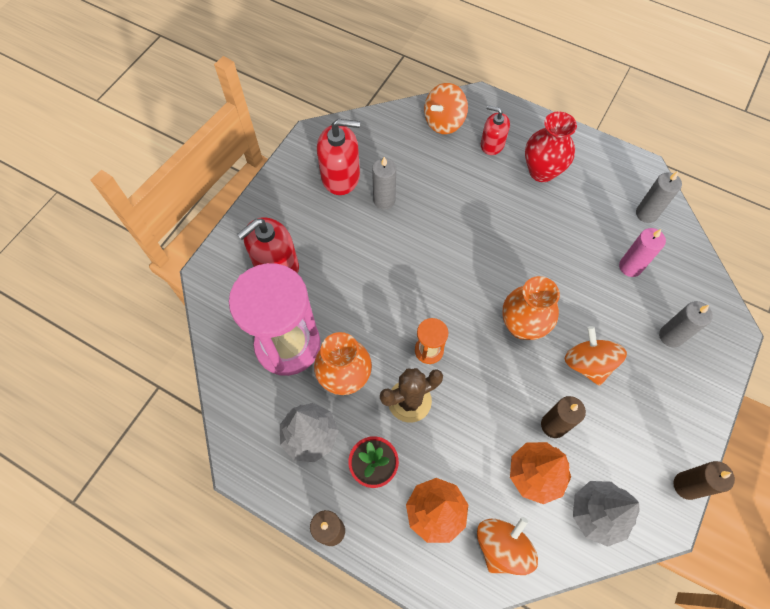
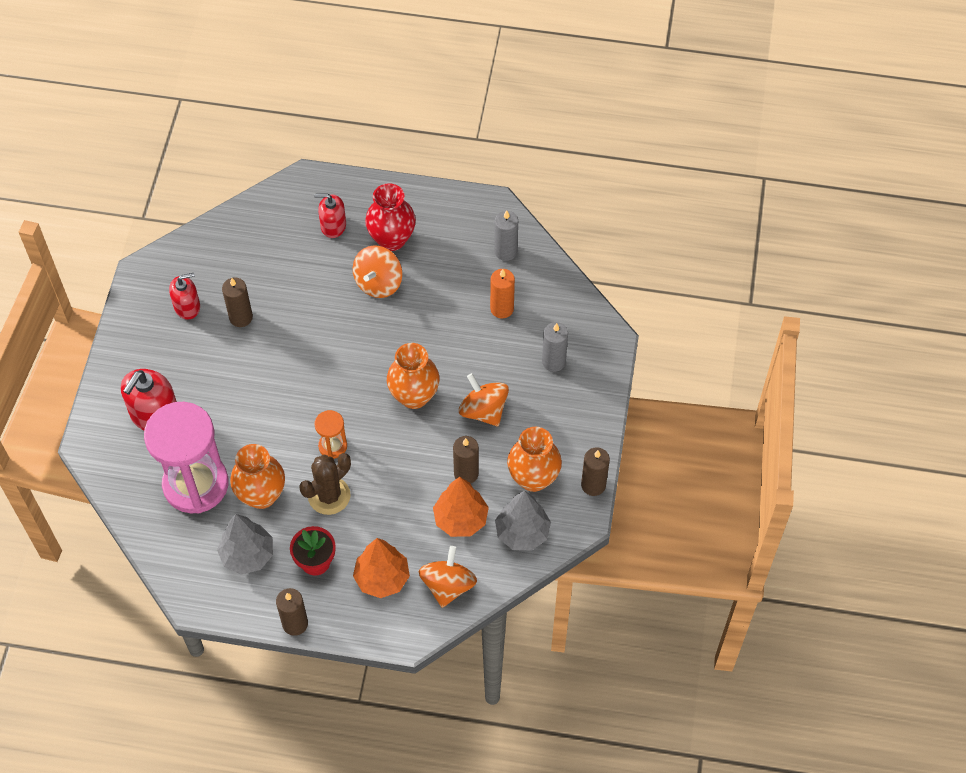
camera: 20 degrees left, 5 degrees down
(341, 176) = (187, 306): red soap dispenser -> red soap dispenser, size x0.63
(384, 200) = (241, 317): grey candle -> brown candle
(444, 122) = (275, 216): orange spinning top -> orange spinning top (378, 283)
(623, 455) = (533, 478): none -> orange vase
(630, 267) = (502, 308): pink candle -> orange candle

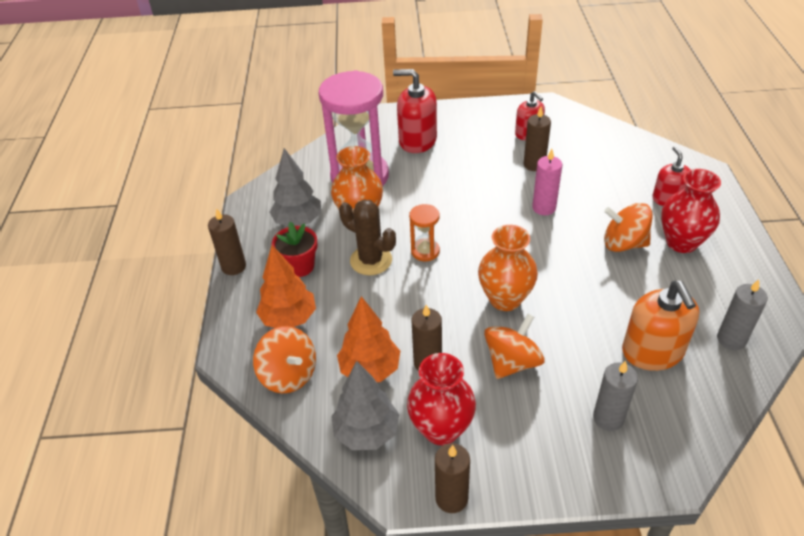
camera: 80 degrees right, 15 degrees down
(308, 329) = (544, 208): none -> pink candle
(448, 585) = (289, 375): orange spinning top -> orange spinning top turned 45 degrees clockwise
(502, 308) = (652, 351): orange candle -> orange soap dispenser
(533, 478) = (441, 429): orange vase -> red vase

